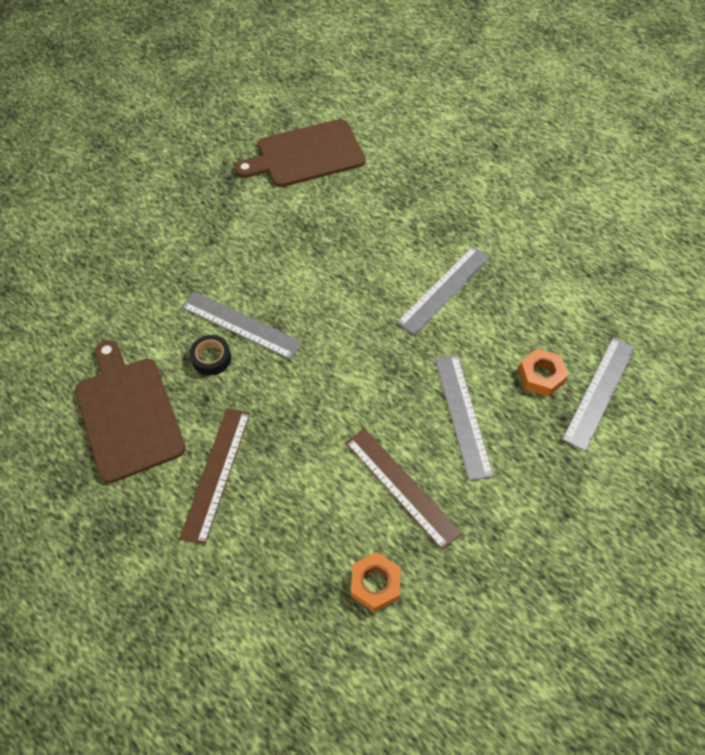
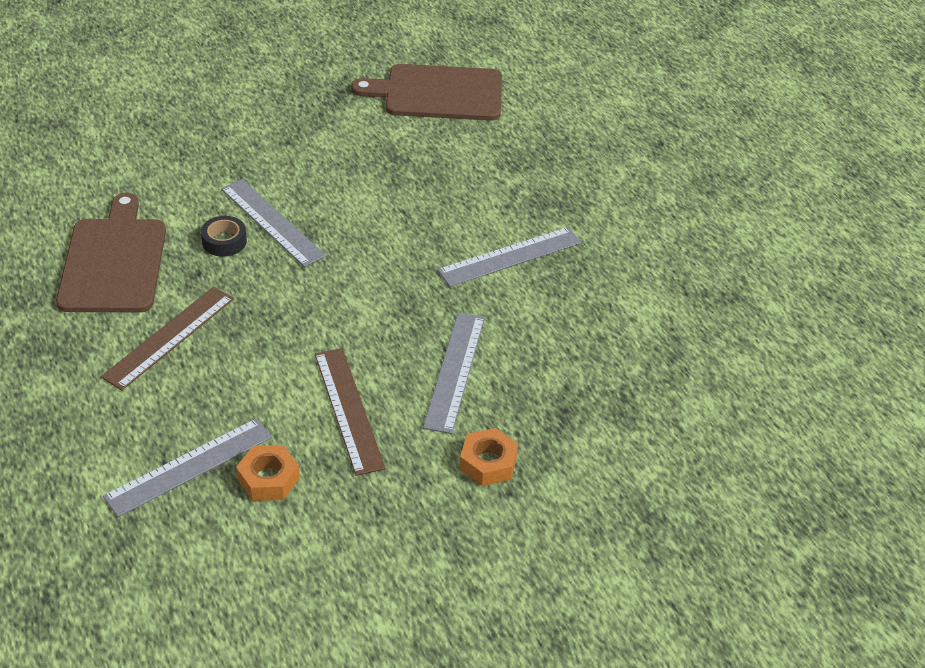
camera: 20 degrees right, 15 degrees down
(541, 376) = (565, 365): orange nut -> orange nut (488, 463)
(599, 392) = (622, 400): grey ruler -> grey ruler (189, 466)

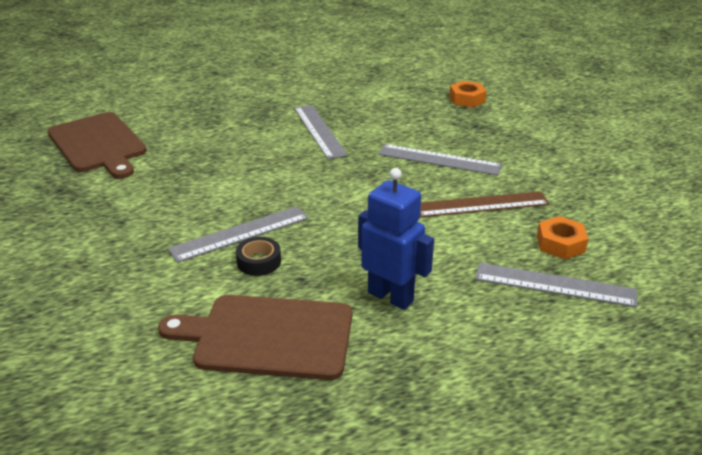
camera: 80 degrees left, 10 degrees down
(169, 337) = (391, 296): brown ruler -> blue robot
(189, 466) = (555, 285): grey ruler -> grey ruler turned 45 degrees counterclockwise
(438, 93) = (98, 144): brown cutting board -> brown cutting board turned 45 degrees counterclockwise
(488, 463) = (527, 154): orange nut -> orange nut (467, 99)

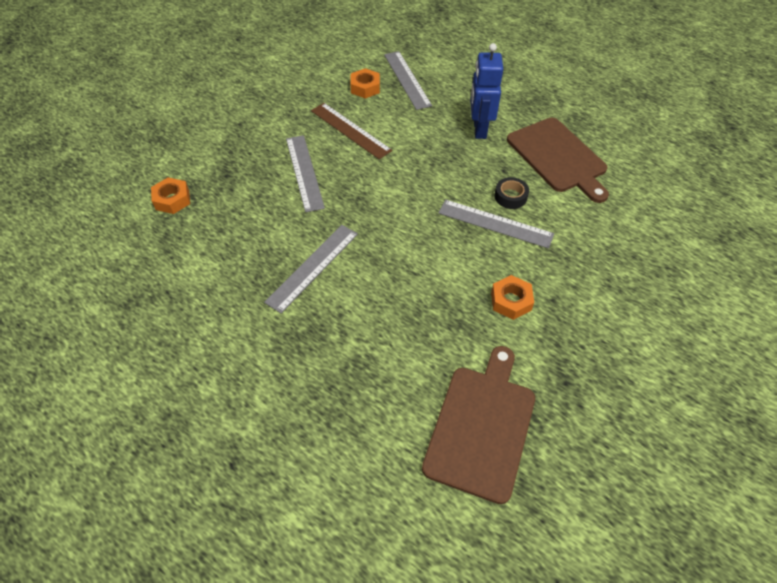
camera: 125 degrees left, 20 degrees up
(155, 200) = (511, 301): none -> orange nut

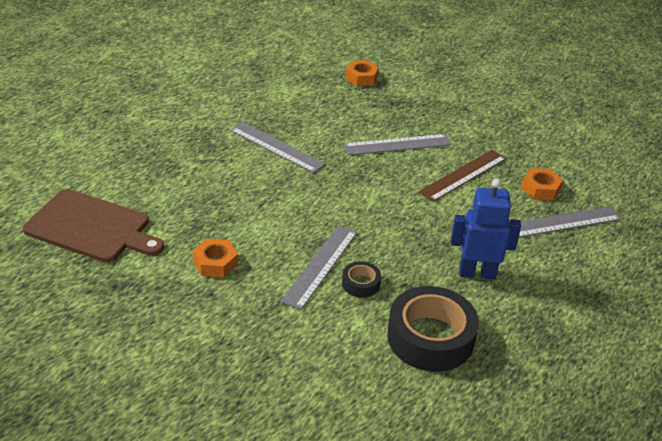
camera: 90 degrees right, 15 degrees down
(558, 157) = (430, 338): brown cutting board -> black tape

